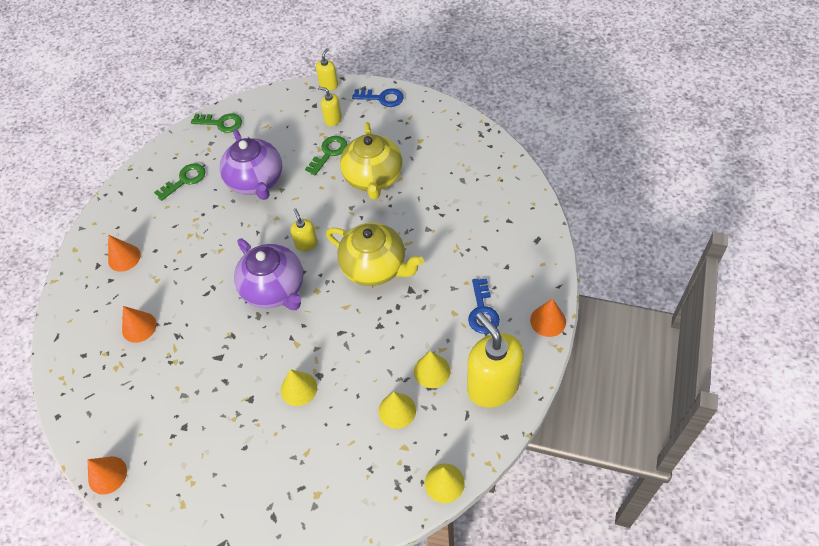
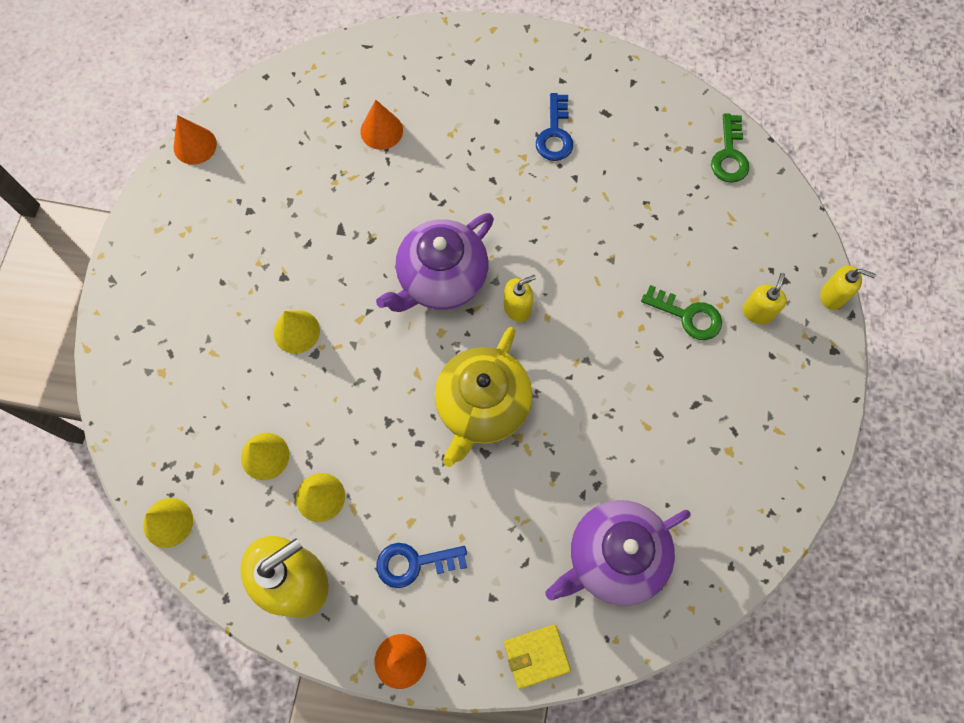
camera: 80 degrees right, 15 degrees up
(124, 258) = (483, 88): orange cone -> none
(185, 180) = (616, 130): green key -> none
(256, 181) = (623, 223): purple teapot -> purple teapot (614, 557)
(373, 178) = (644, 386): yellow teapot -> none
(382, 98) = (815, 383): blue key -> blue key (555, 134)
(543, 244) = (536, 656): none -> yellow wallet

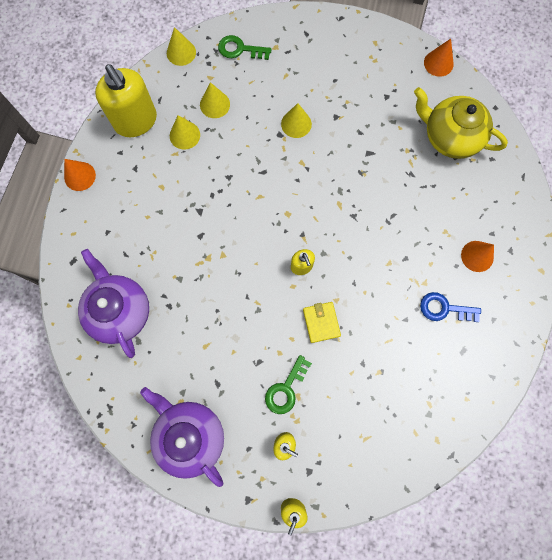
camera: 95 degrees right, 5 degrees up
(381, 130) = (449, 183): orange cone -> orange cone (477, 256)
(414, 563) = (136, 187): blue key -> none
(441, 279) = (327, 216): purple teapot -> purple teapot (190, 435)
(482, 406) = (232, 236): yellow teapot -> yellow teapot (450, 137)
(536, 656) = (68, 255): yellow wallet -> yellow wallet (321, 322)
(729, 155) = (422, 447): green key -> green key (240, 49)

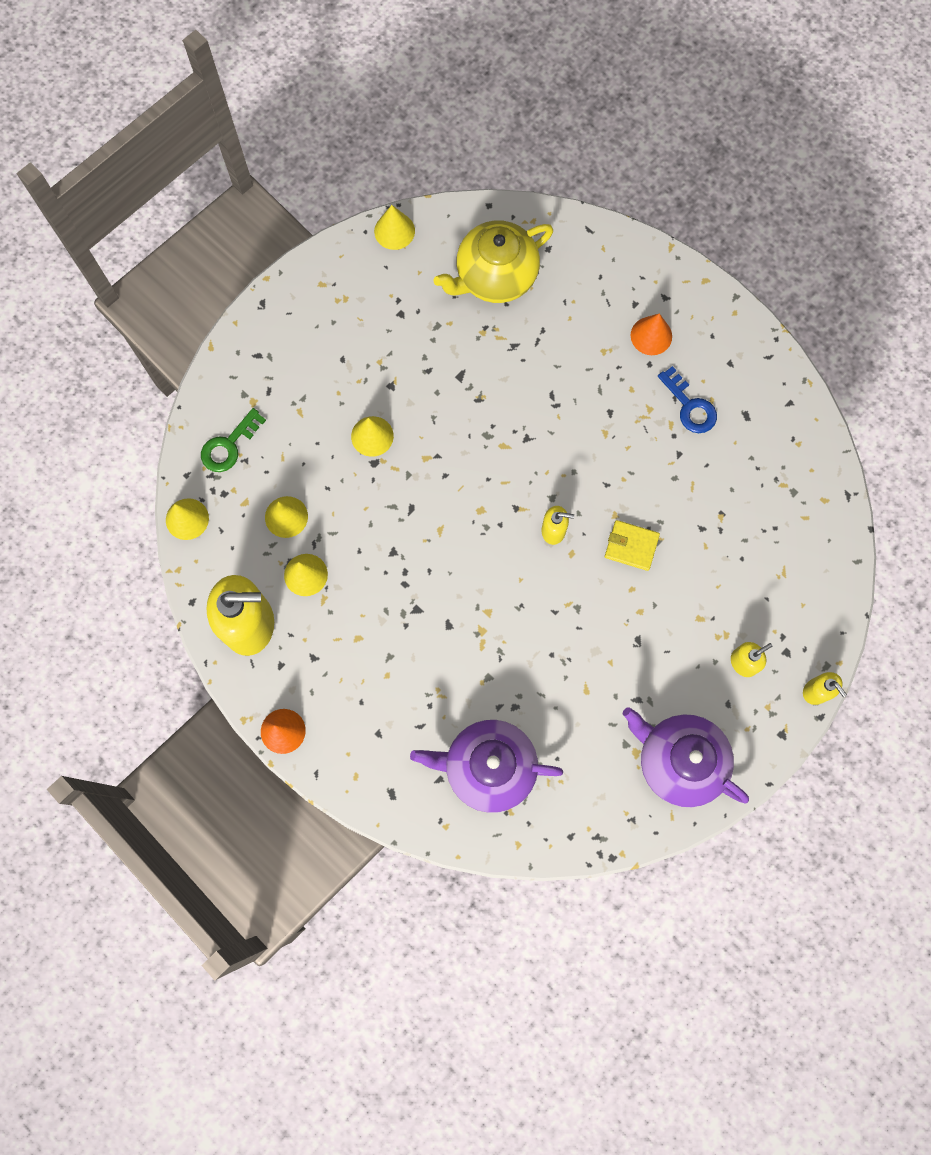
camera: 60 degrees left, 0 degrees up
(190, 435) = (679, 761): purple teapot -> purple teapot turned 45 degrees clockwise
(286, 389) = (684, 627): green key -> none
(438, 63) = (394, 231): orange cone -> yellow cone
(444, 308) = (689, 406): blue key -> blue key turned 75 degrees counterclockwise

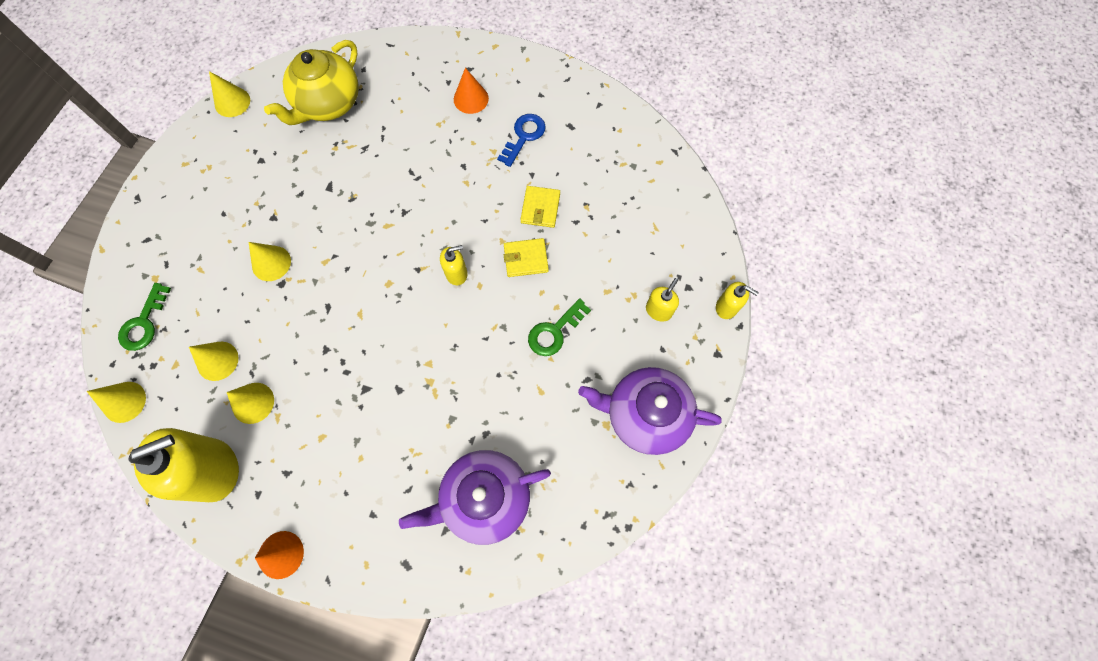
camera: 25 degrees left, 5 degrees down
(627, 636) = (554, 331): none -> green key
(671, 497) = (540, 208): none -> yellow wallet
(689, 406) = (524, 136): blue key -> blue key turned 90 degrees counterclockwise

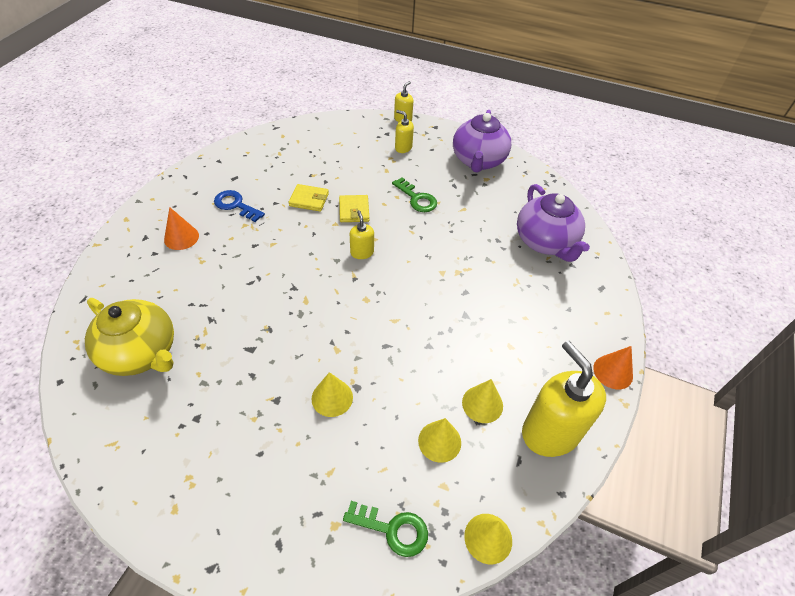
camera: 90 degrees left, 20 degrees down
(232, 102) = (96, 458): yellow cone -> none

